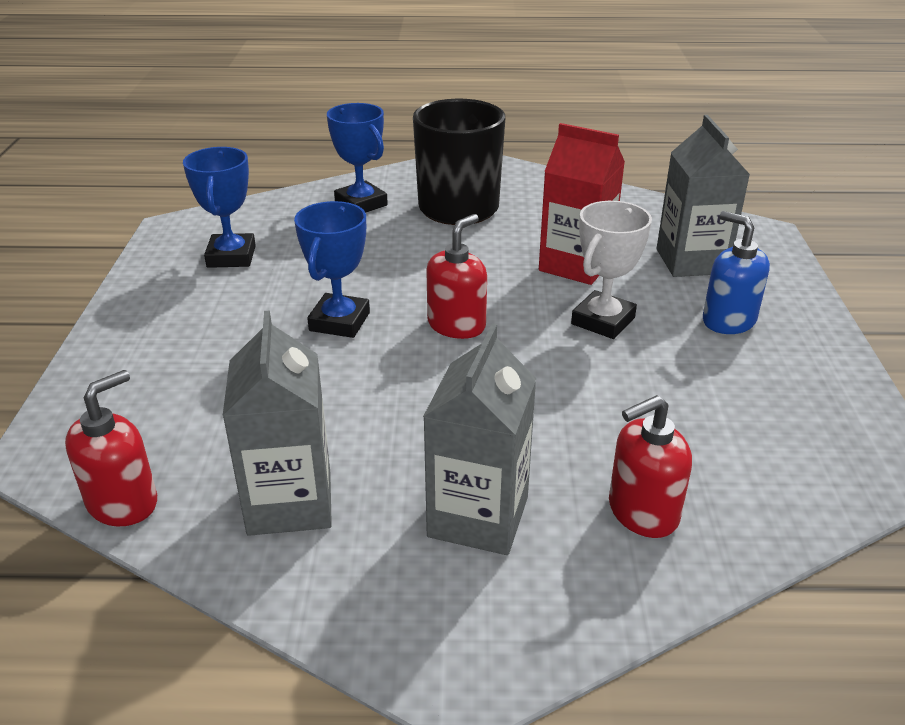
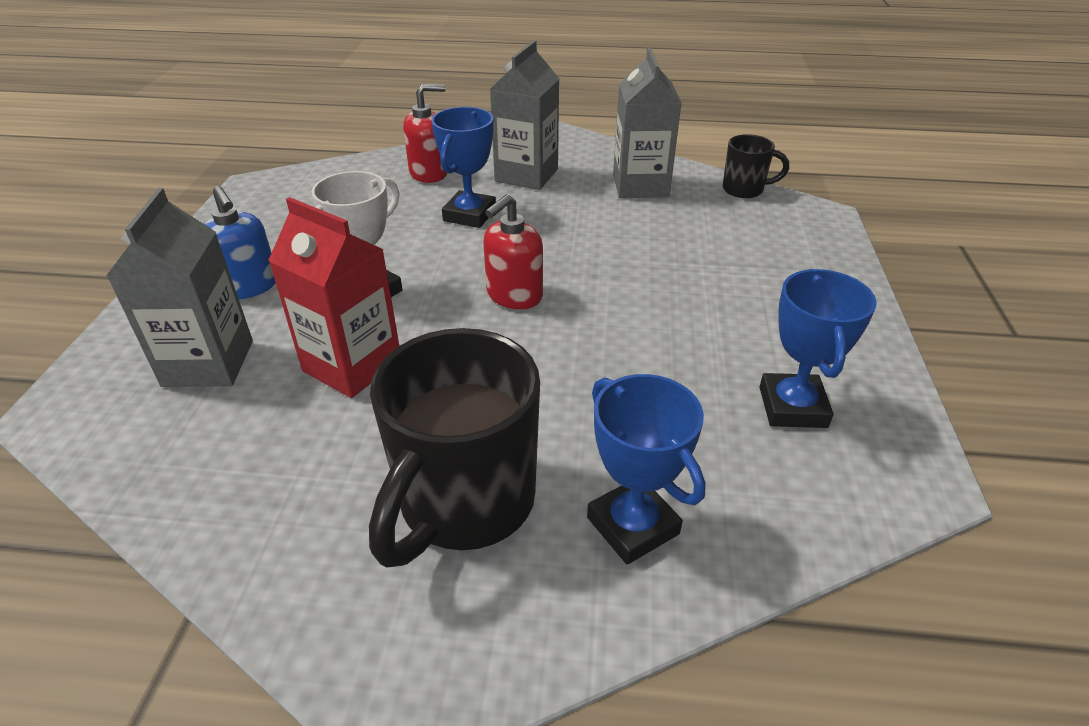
camera: 175 degrees left, 5 degrees up
(123, 503) = (744, 190): red soap dispenser -> black mug
(339, 322) = (631, 305): blue trophy -> blue trophy (469, 215)

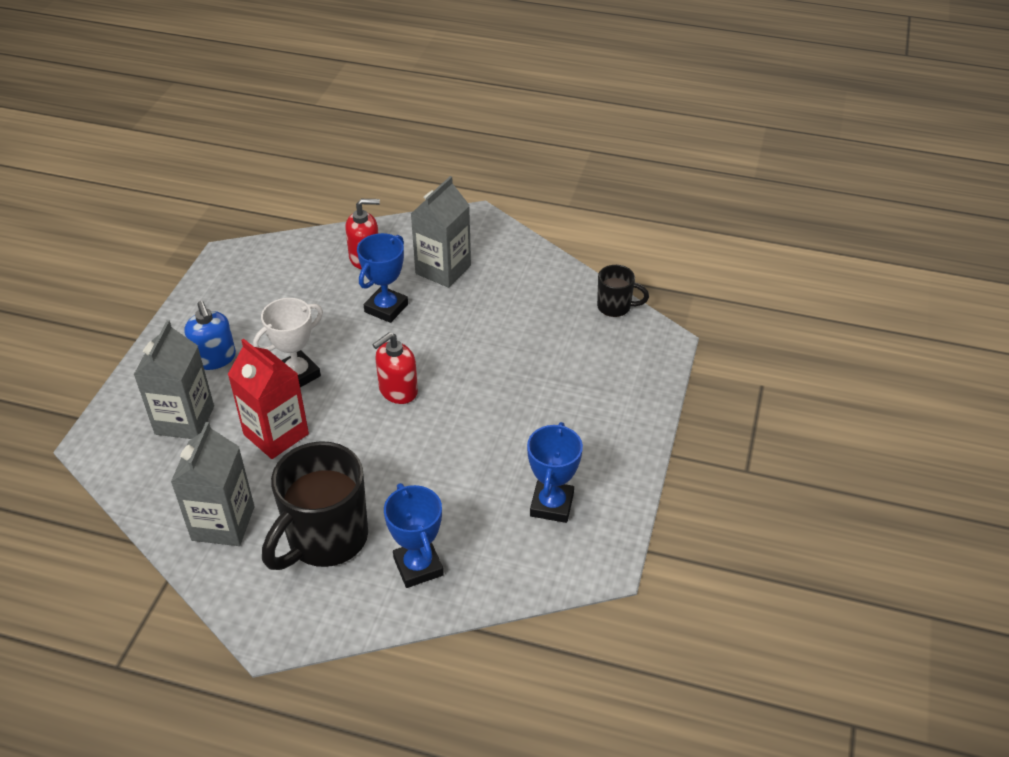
camera: 10 degrees right, 5 degrees up
(640, 185) = (531, 292): grey carton -> grey carton (223, 523)

